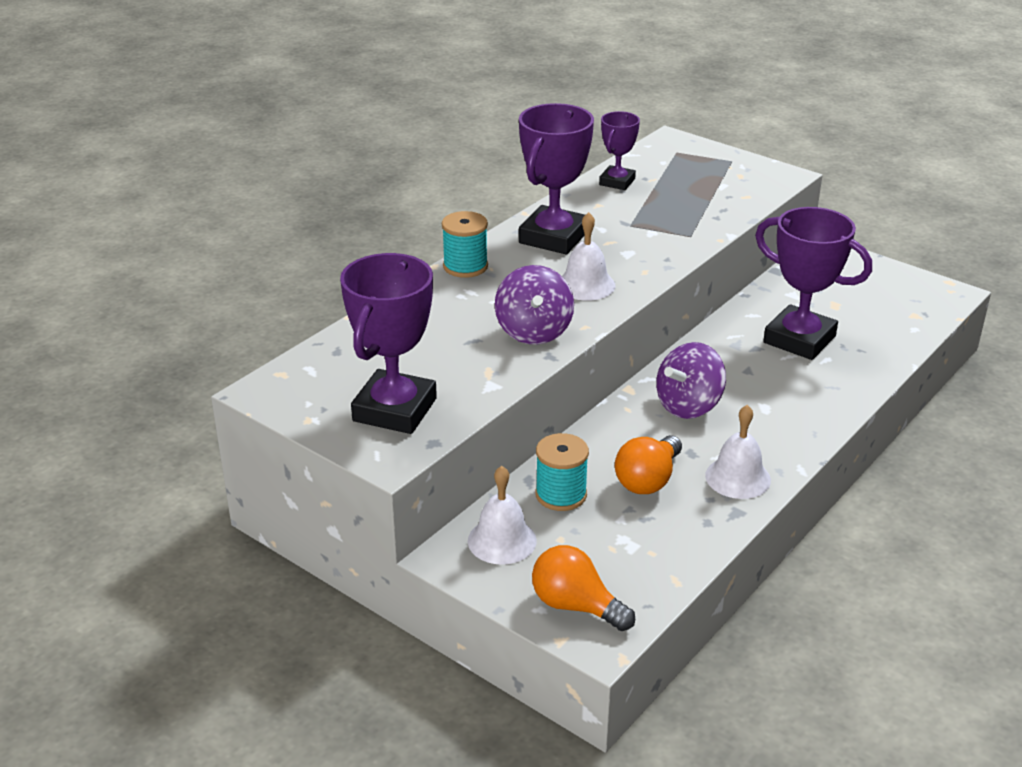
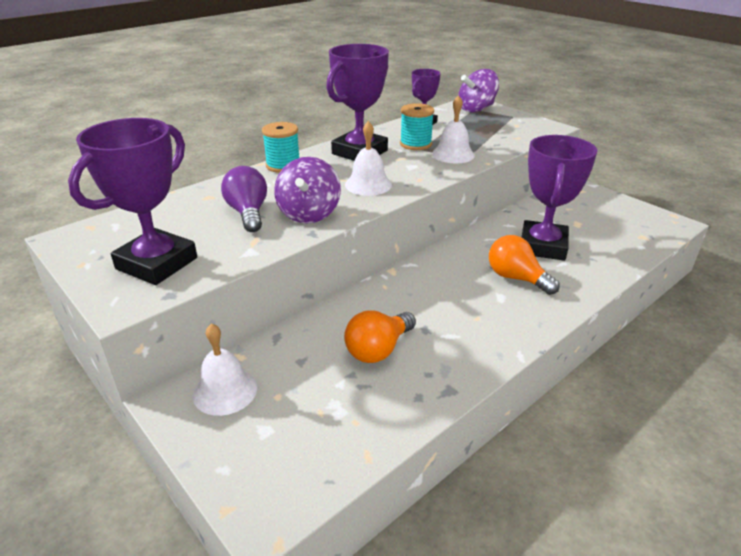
camera: 10 degrees right, 0 degrees up
(460, 338) = (248, 213): none -> purple light bulb
(561, 494) = (297, 354): turquoise spool -> turquoise spool (415, 144)
(576, 606) = (259, 471): orange light bulb -> orange light bulb (516, 278)
(688, 406) = (436, 289): purple spinning top -> purple spinning top (476, 109)
(738, 477) = (459, 356): white bell -> white bell (453, 154)
(799, 339) = (543, 246): purple trophy -> purple trophy turned 60 degrees clockwise

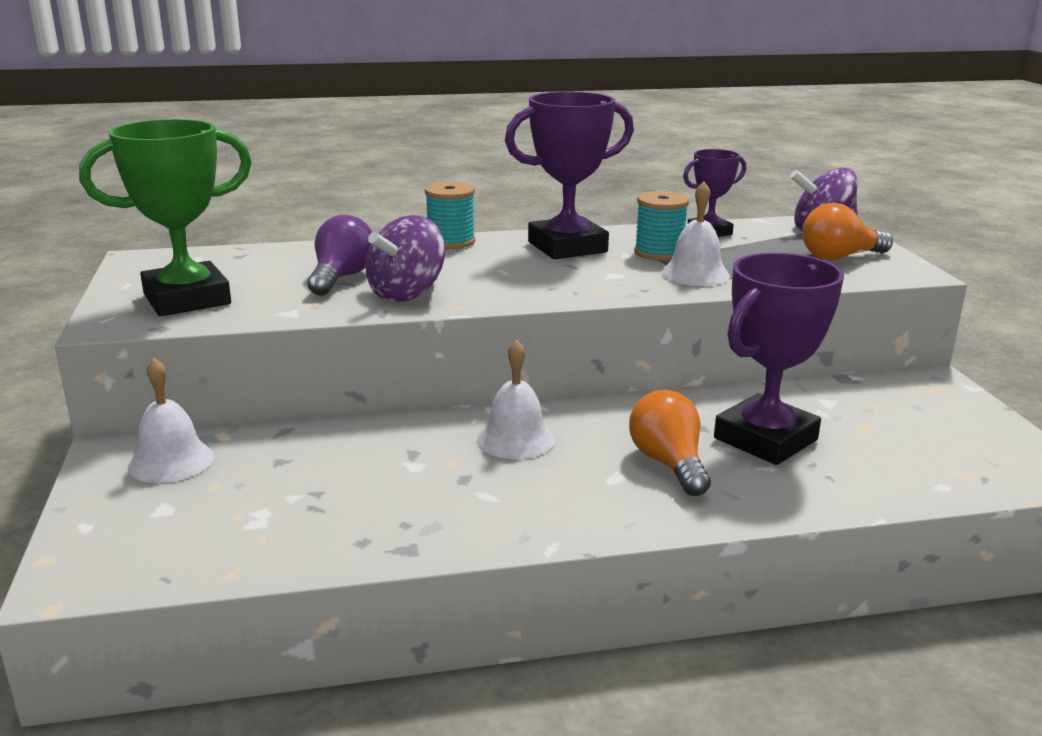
camera: 30 degrees right, 10 degrees down
(157, 263) = (187, 299): purple trophy -> green trophy
(368, 184) = (524, 281): white bell -> white bell (515, 439)
(378, 349) = (379, 479): orange light bulb -> orange light bulb (839, 257)

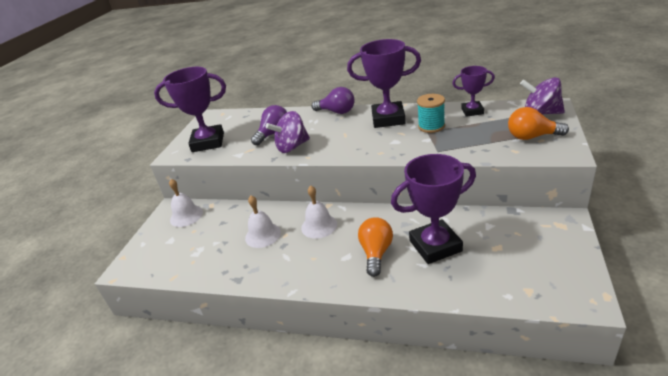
camera: 30 degrees right, 10 degrees up
(187, 299) = (208, 142): green trophy -> purple trophy
(450, 242) = (337, 112): turquoise spool -> purple light bulb
(695, 274) = (437, 144): white bell -> white bell (263, 235)

